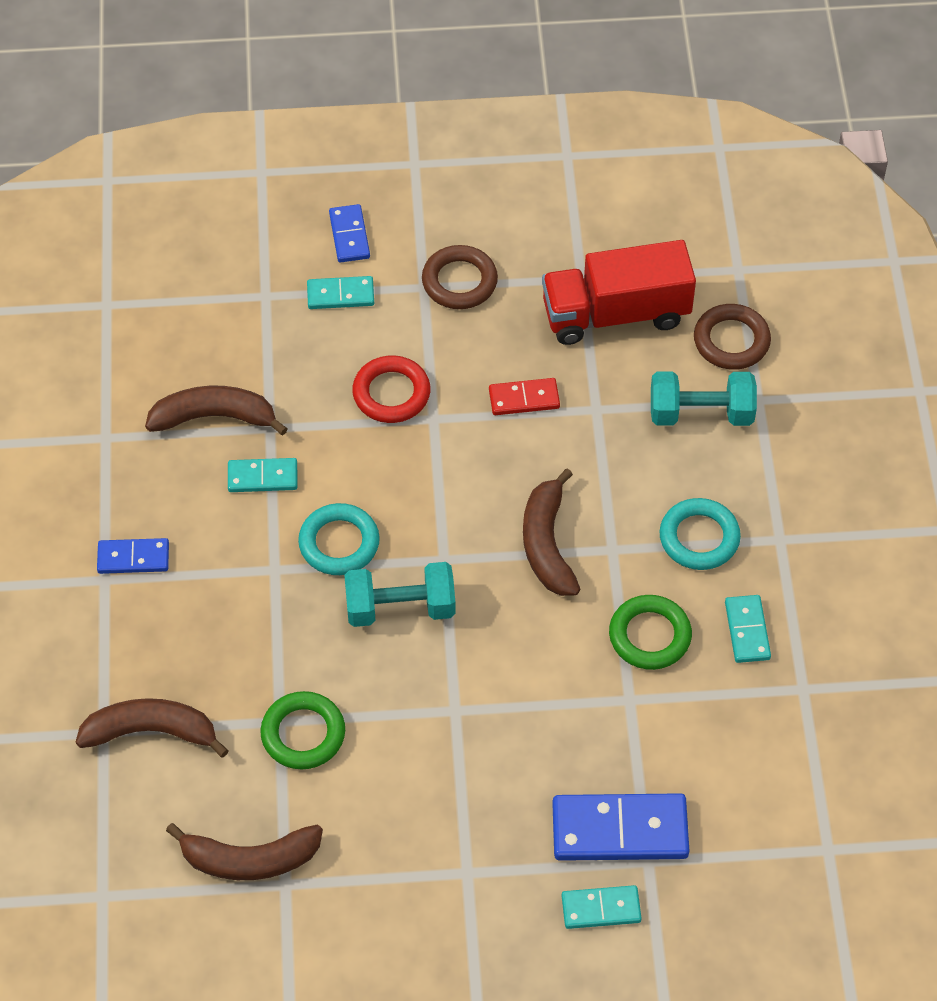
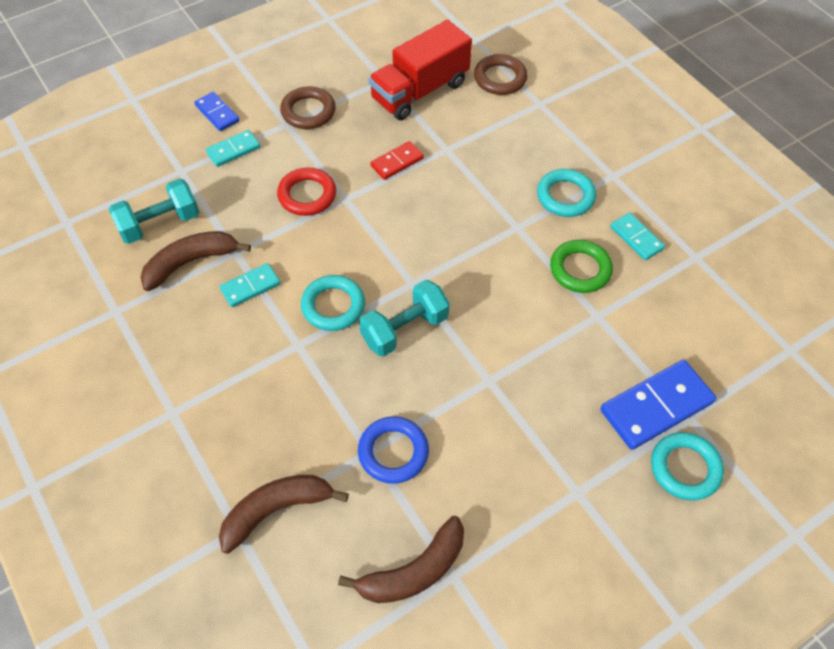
camera: 30 degrees left, 0 degrees up
(133, 558) = (186, 386): blue domino -> none
(303, 734) = (393, 452): green ring -> blue ring
(547, 544) = (474, 242): brown banana -> none
(601, 908) = (685, 468): turquoise domino -> turquoise ring
(701, 413) = (512, 125): turquoise dumbbell -> turquoise dumbbell (159, 223)

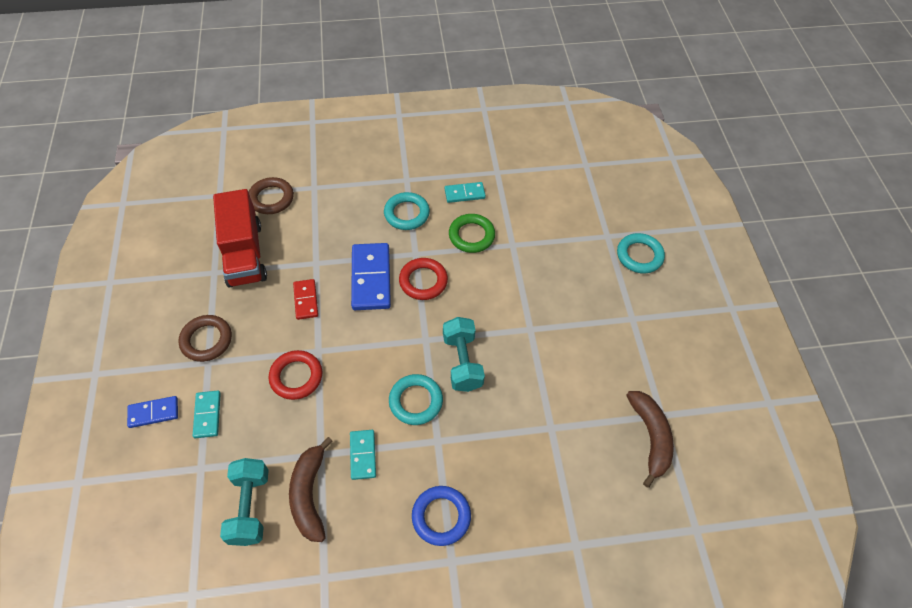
camera: 65 degrees left, 0 degrees up
(276, 510) = (571, 510): brown banana -> none
(393, 452) = (558, 412): blue ring -> blue ring (441, 516)
(485, 250) = (423, 281): none -> red ring
(656, 406) = (592, 248): blue domino -> blue domino (371, 278)

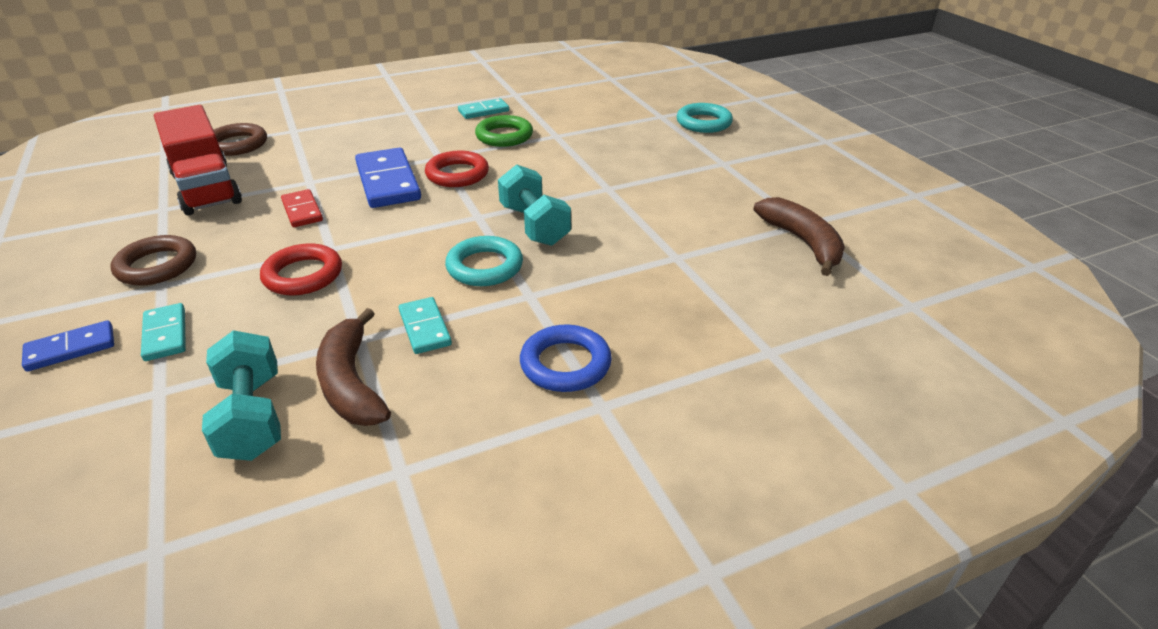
camera: 15 degrees left, 20 degrees down
(407, 214) = (418, 132): turquoise ring -> none

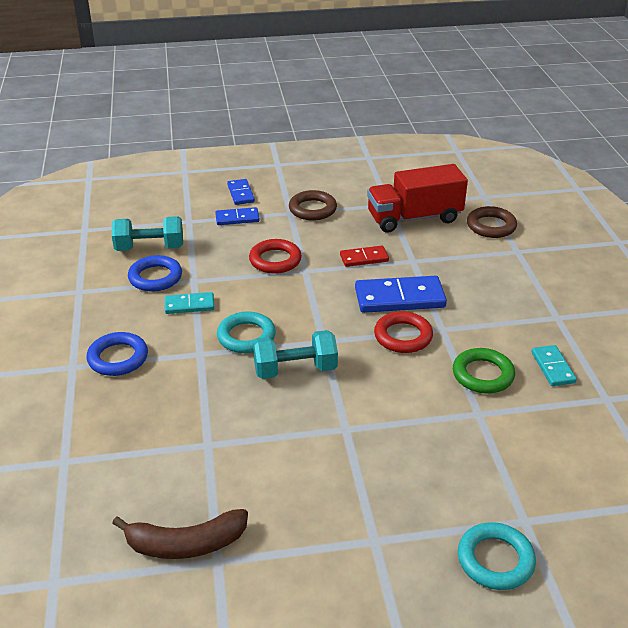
camera: 105 degrees right, 0 degrees up
(165, 334) = (237, 218): turquoise domino -> blue domino
(351, 383) = (155, 277): brown banana -> blue ring

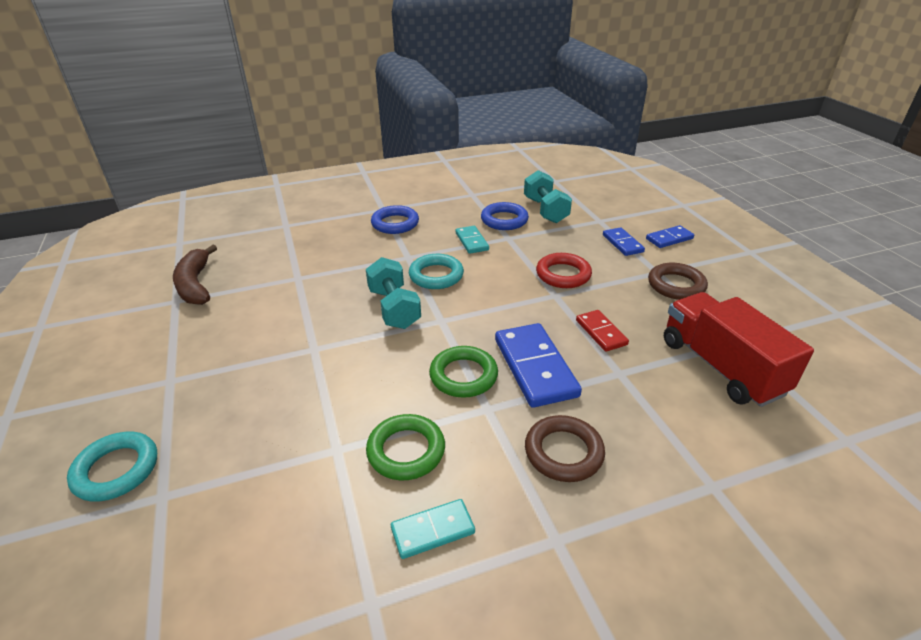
camera: 80 degrees right, 0 degrees up
(403, 336) = (463, 376): red ring -> green ring
(491, 226) = (762, 450): brown ring -> brown ring (563, 452)

